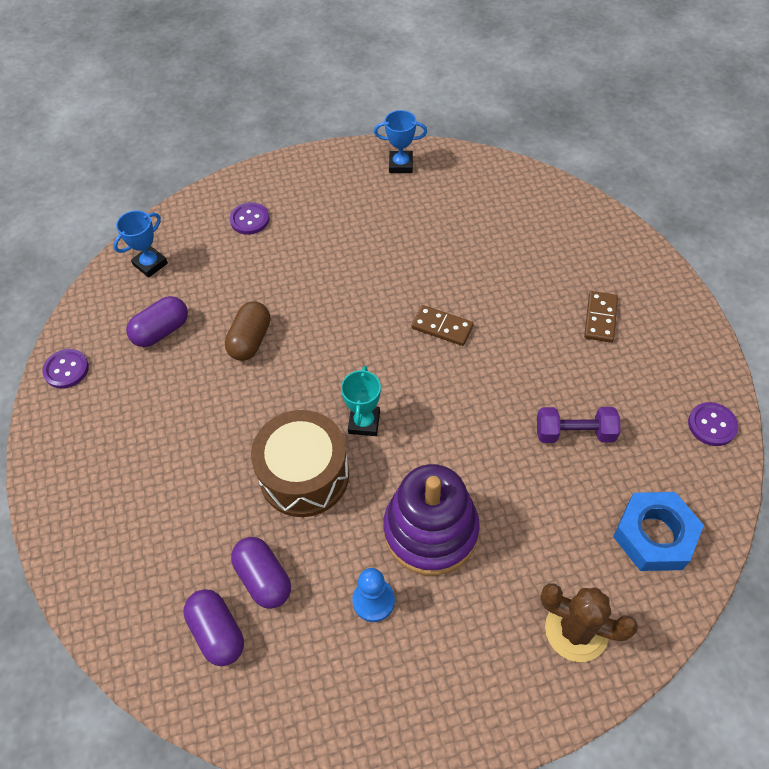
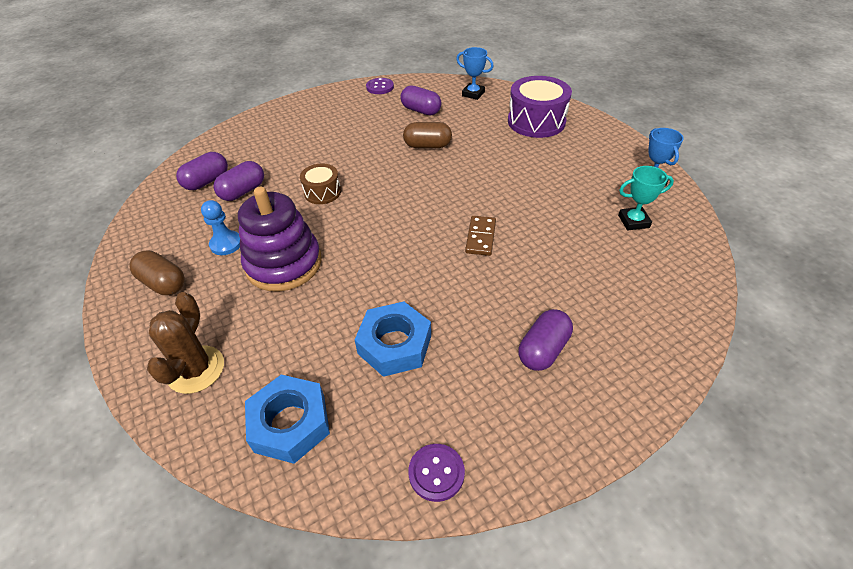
camera: 75 degrees right, 10 degrees down
(249, 219) = (536, 121): purple button -> purple drum
(304, 475) = (322, 192): brown drum -> brown drum, size x0.56
(364, 422) = (372, 211): turquoise trophy -> turquoise trophy (633, 221)
(428, 680) = (163, 283): none -> brown capsule
(574, 433) = (394, 344): purple dumbbell -> blue nut
(600, 318) = (543, 350): brown domino -> purple capsule

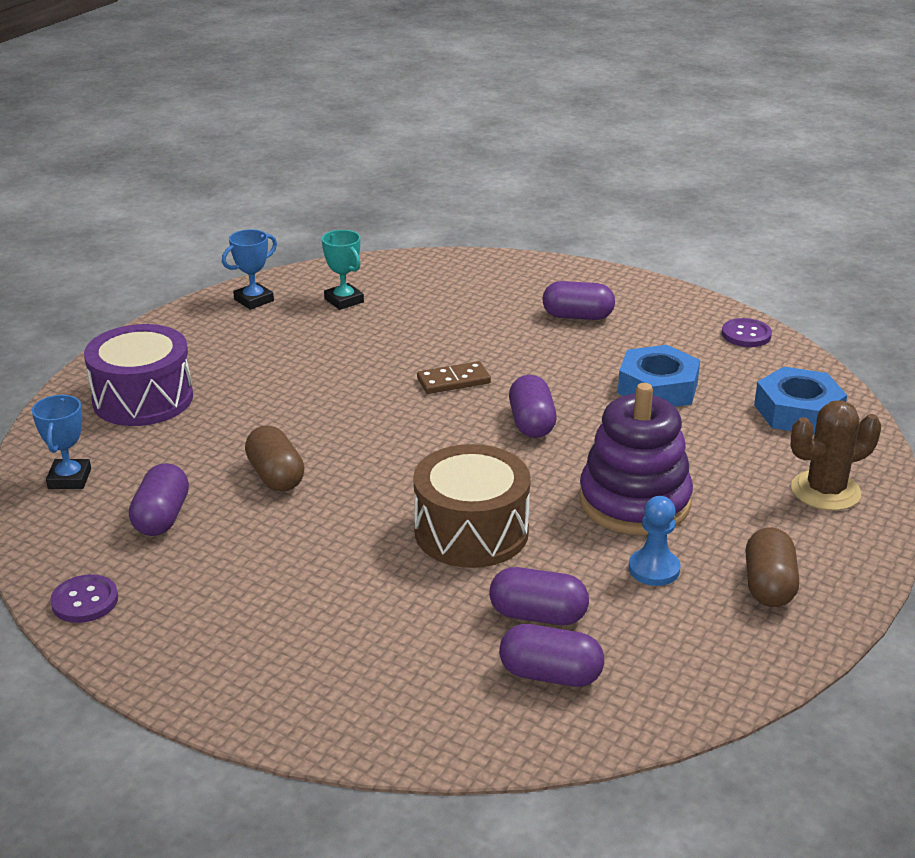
camera: 120 degrees left, 15 degrees down
(322, 192) = (471, 531): brown drum -> brown drum, size x1.79
(402, 254) = (531, 423): none -> purple capsule

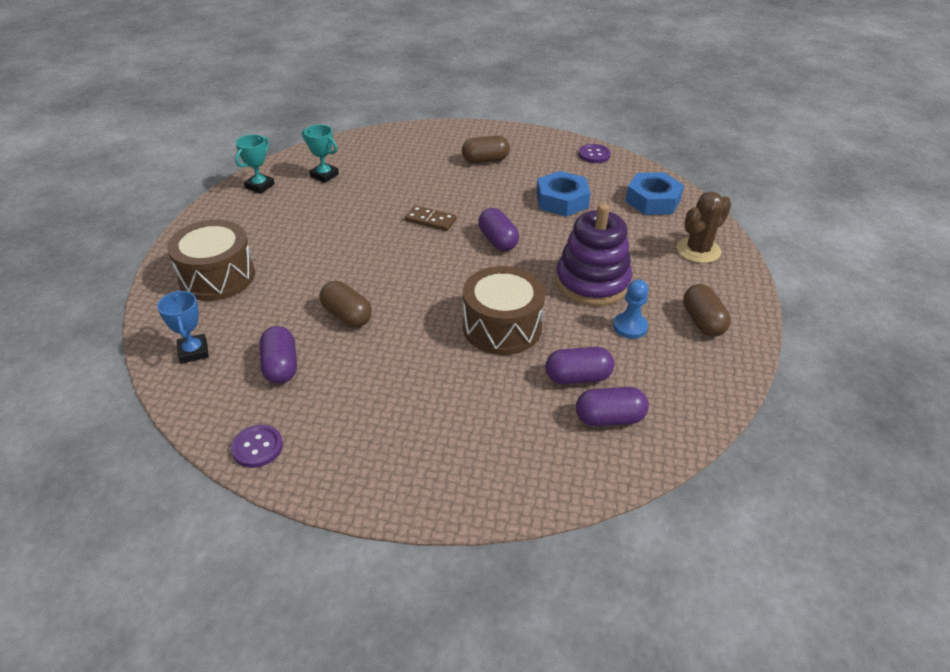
camera: 20 degrees left, 10 degrees up
(143, 399) = (217, 276): purple drum -> brown drum
(254, 300) = (260, 186): blue trophy -> turquoise trophy
(453, 381) = (430, 220): brown domino -> brown domino turned 60 degrees clockwise
(577, 316) = (485, 160): purple capsule -> brown capsule

